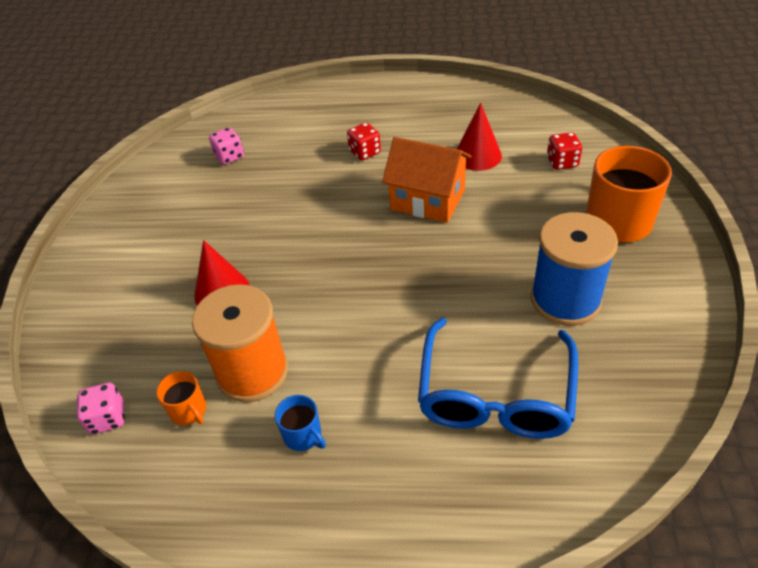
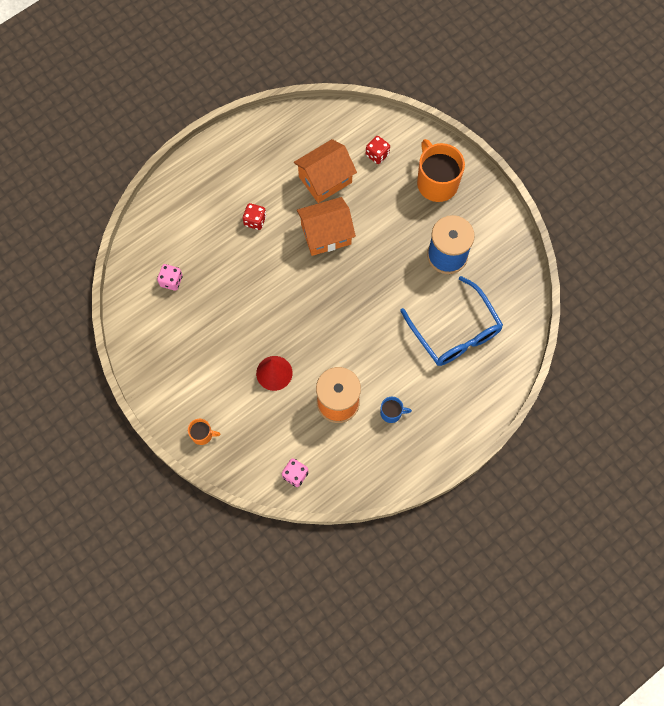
camera: 45 degrees left, 25 degrees up
(189, 411) = (329, 442): orange mug -> orange mug (202, 434)
(477, 155) = (325, 179): red cone -> orange house

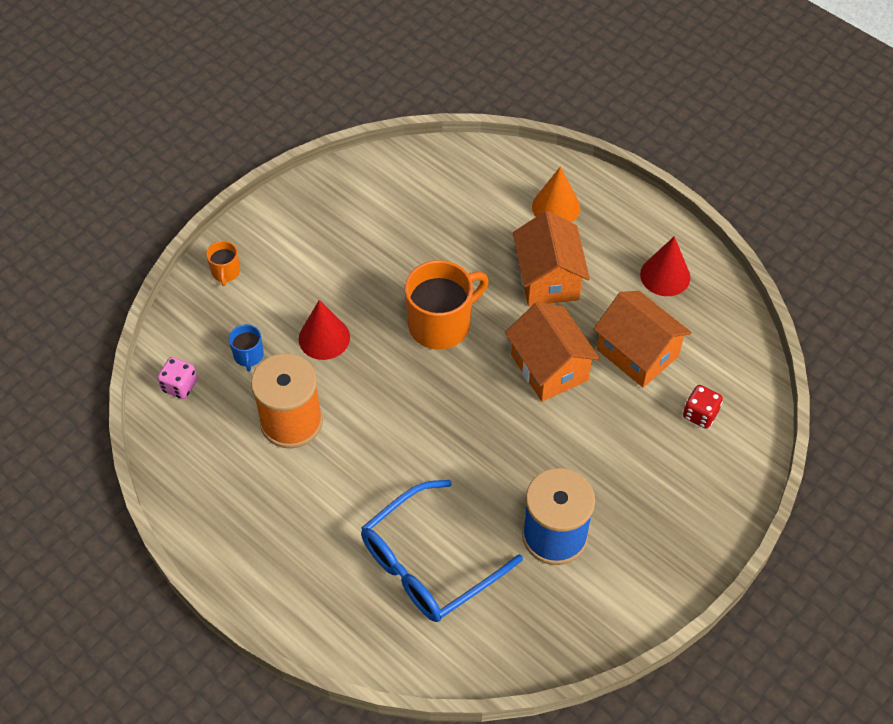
camera: 80 degrees right, 15 degrees down
(171, 281) = (436, 201): pink dice -> none
(195, 203) = (556, 207): none -> orange cone
(255, 221) = (548, 278): red dice -> orange house
(268, 149) = (665, 275): none -> red cone
(391, 413) = (284, 493): blue mug -> blue mug (248, 356)
(436, 182) = (677, 503): orange mug -> orange mug (441, 324)

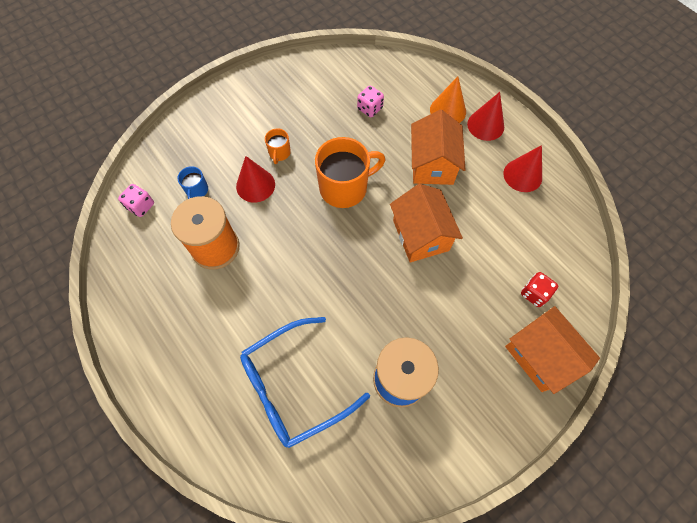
camera: 10 degrees right, 10 degrees up
(225, 272) = (197, 125): orange mug -> orange mug (279, 153)
(453, 219) = (370, 109): none -> pink dice
(608, 219) = (485, 125): none -> red cone
(637, 353) = (491, 234): orange house -> orange house (540, 356)

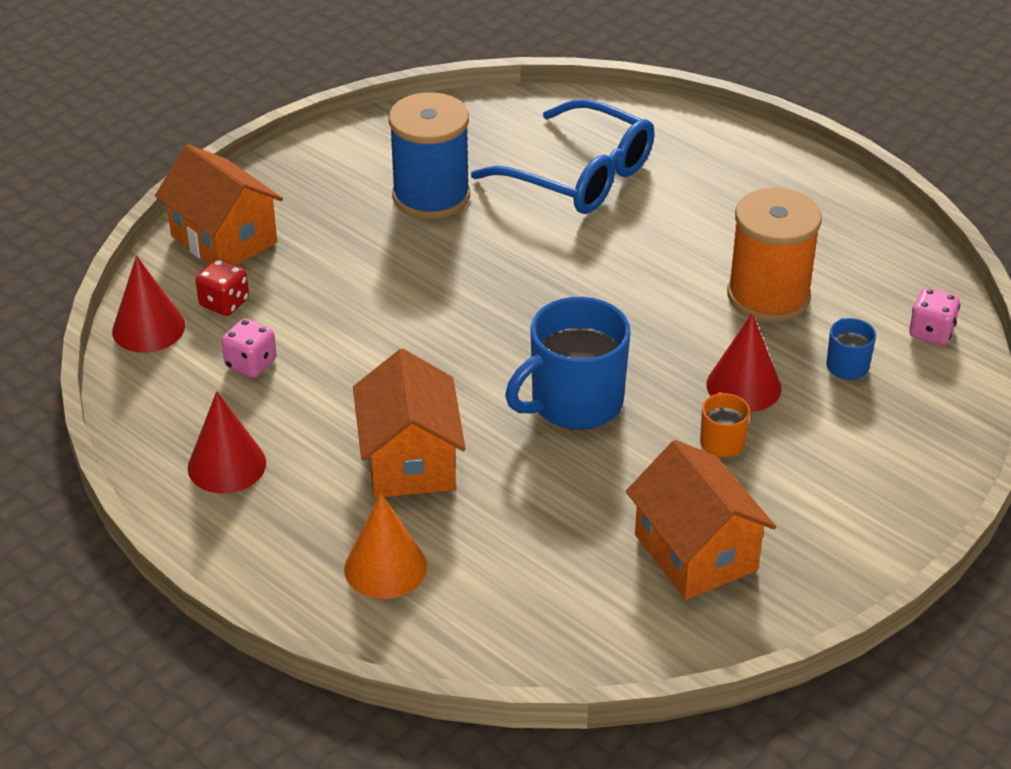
camera: 170 degrees right, 25 degrees down
(294, 385) = (578, 175): blue glasses -> blue glasses turned 75 degrees clockwise
(345, 187) = (574, 403): orange mug -> blue mug
(370, 109) = (561, 548): pink dice -> pink dice (251, 364)
(420, 235) = (420, 352): orange house -> orange house (695, 552)
(485, 125) = (300, 548): red cone -> red cone (148, 328)

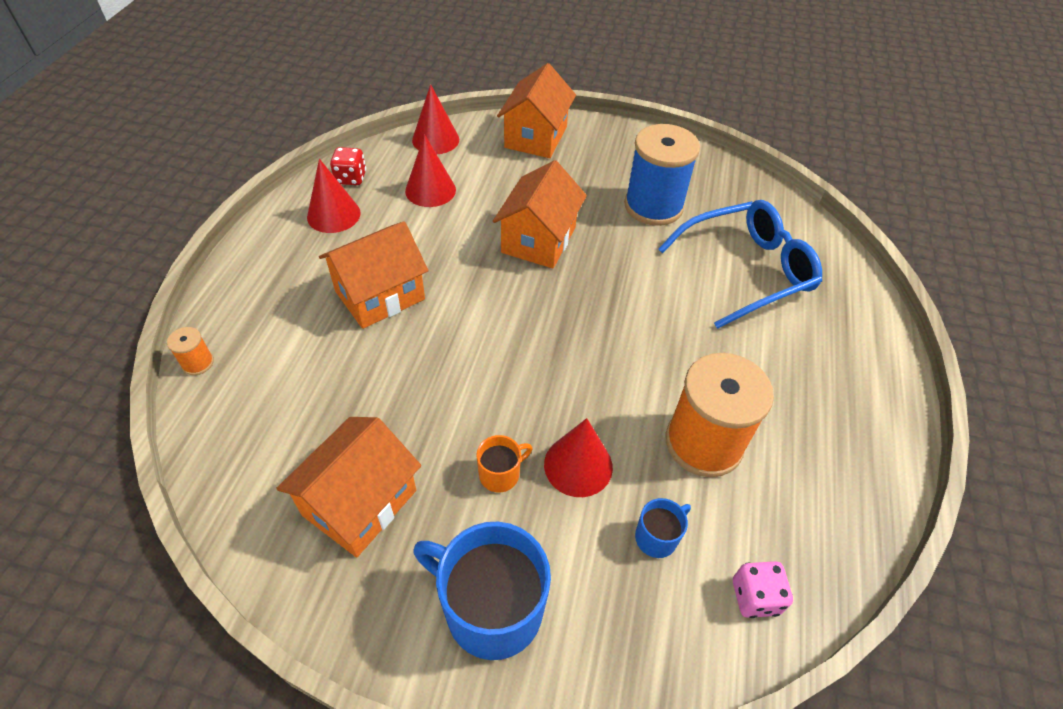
camera: 60 degrees right, 10 degrees up
(224, 303) = (478, 159): red dice -> red dice (351, 178)
(251, 364) = (430, 190): pink dice -> red cone
(385, 567) = (271, 321): orange cone -> none
(410, 647) = (198, 363): none -> orange spool
(416, 303) = (538, 240): none -> orange house
(574, 403) = (490, 361): blue mug -> blue mug (491, 608)
(578, 175) = (745, 270): blue glasses -> blue glasses turned 120 degrees counterclockwise

